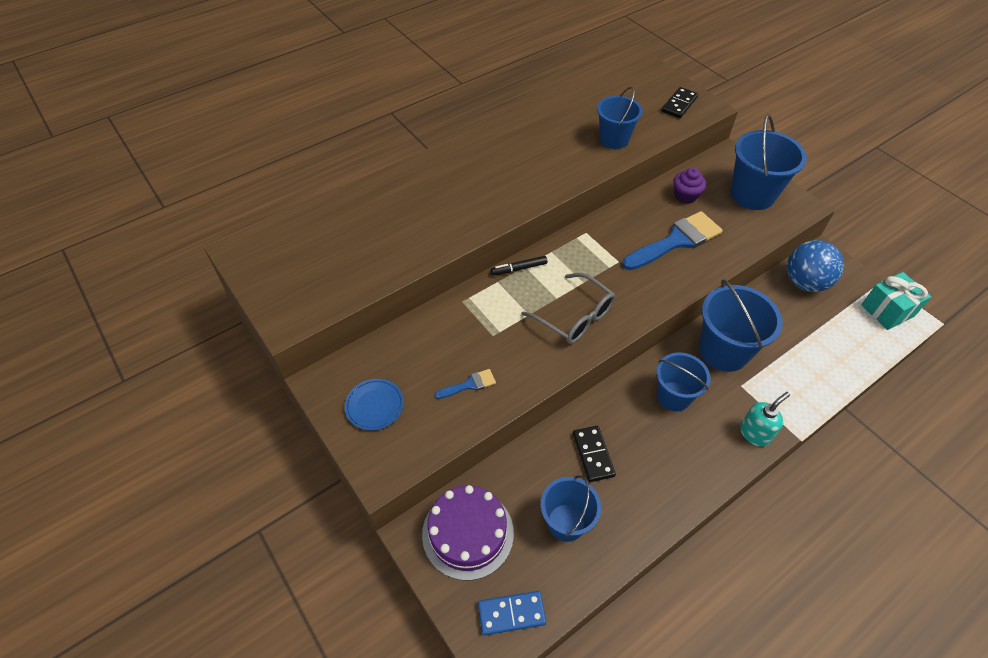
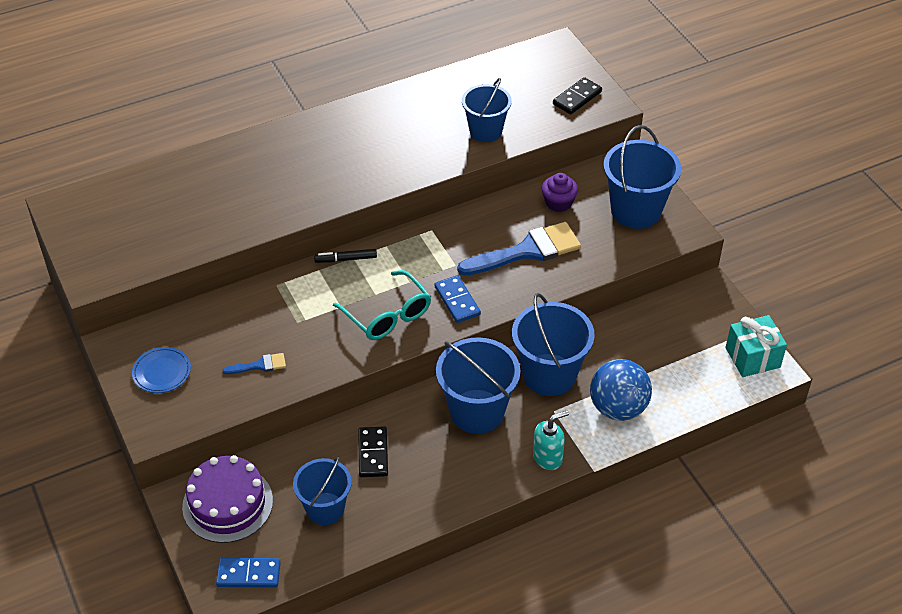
camera: 10 degrees right, 5 degrees down
(575, 317) = (388, 315): grey glasses -> turquoise glasses
(633, 295) = (457, 301): none -> blue domino
(673, 396) = (477, 411): blue bucket -> blue bucket, size x1.51
(804, 282) = (672, 316): blue ball -> blue ball (618, 408)

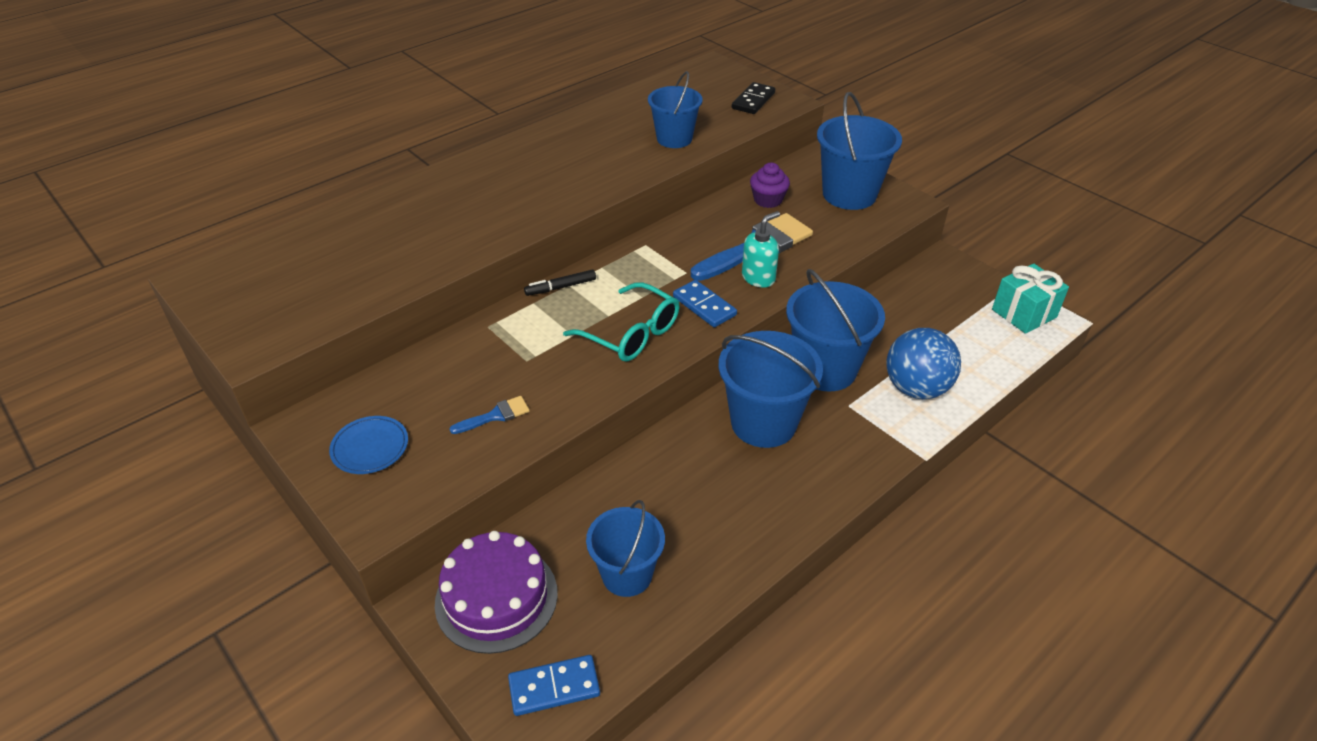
camera: 15 degrees left, 5 degrees down
(373, 453) = (662, 495): black domino -> none
(548, 457) = (867, 456): turquoise soap dispenser -> turquoise soap dispenser (758, 278)

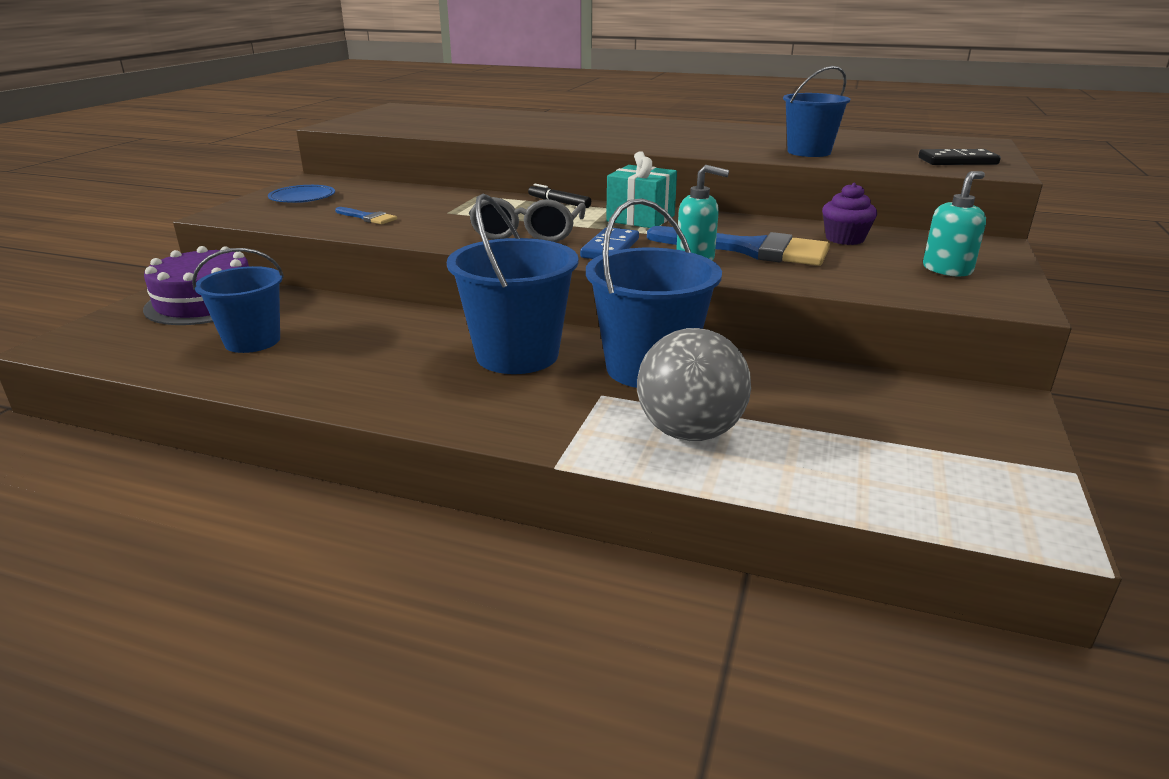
camera: 60 degrees right, 15 degrees down
(554, 687) = (109, 343): blue domino -> none
(632, 334) = (527, 233): turquoise glasses -> grey glasses
(849, 194) = (947, 269): blue bucket -> turquoise soap dispenser
(916, 388) = (689, 432): blue ball -> grey ball
(1024, 313) = (1004, 493): turquoise gift -> turquoise gift (640, 218)

